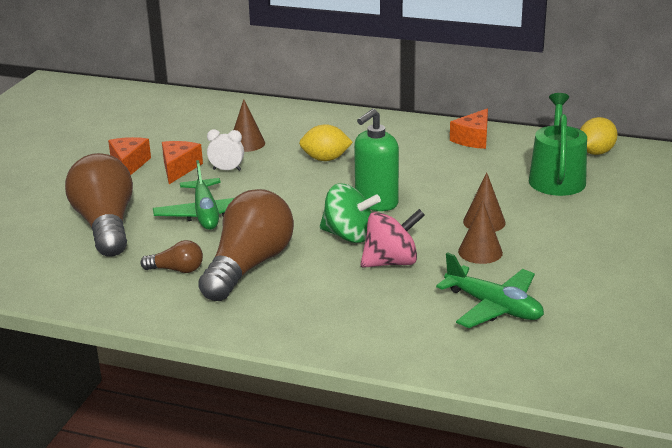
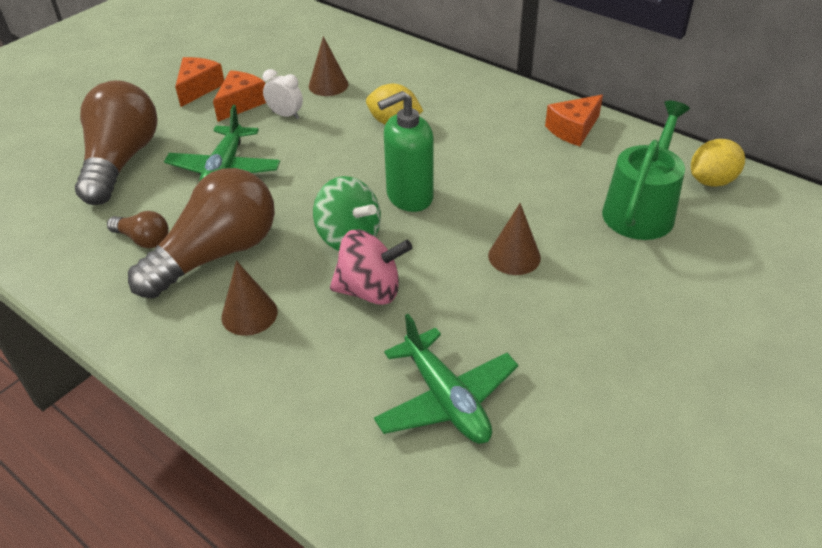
camera: 20 degrees right, 15 degrees up
(480, 252) = (482, 302): brown cone -> brown cone (249, 314)

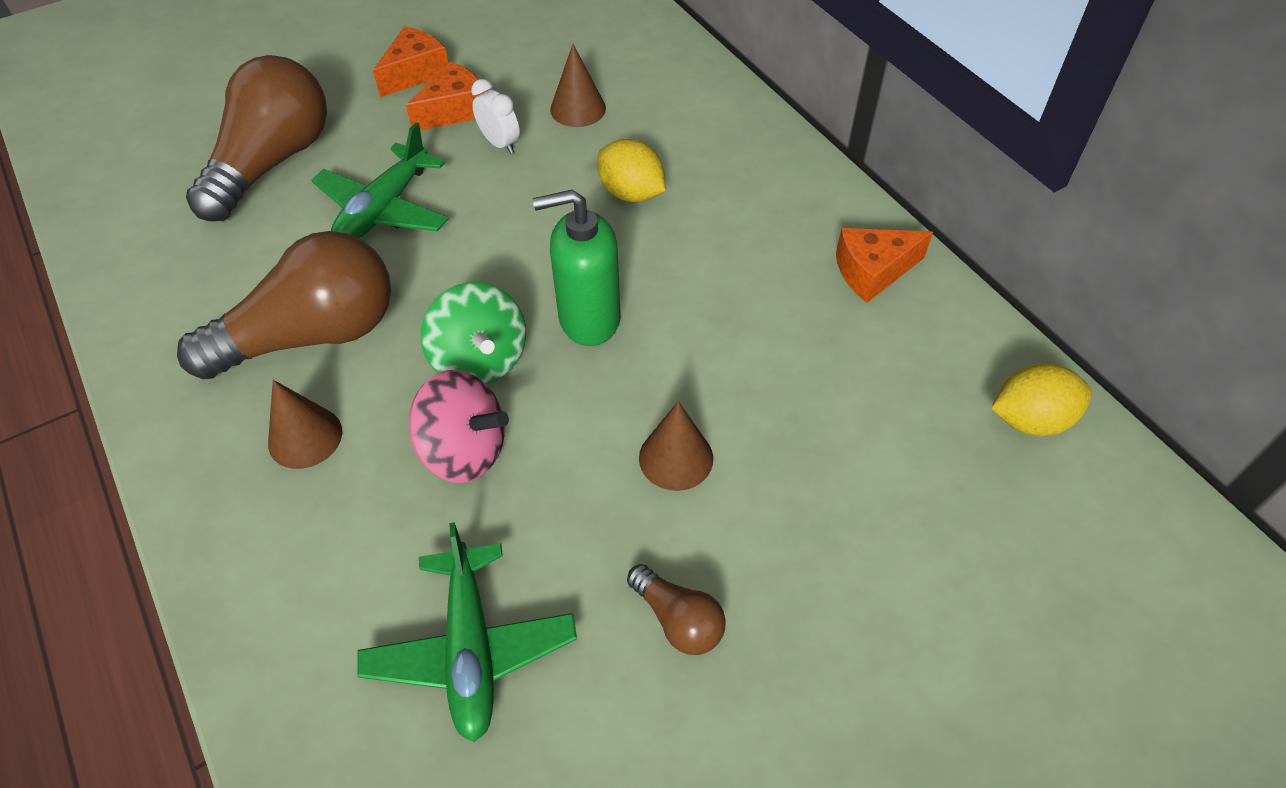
camera: 20 degrees right, 10 degrees up
(143, 240) = (241, 287): brown light bulb -> brown light bulb (678, 620)
(641, 209) = (896, 436): green watering can -> none

